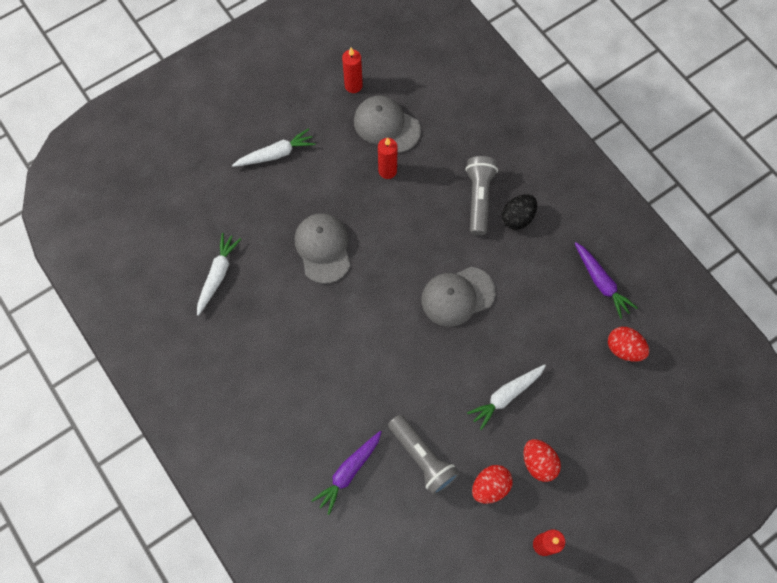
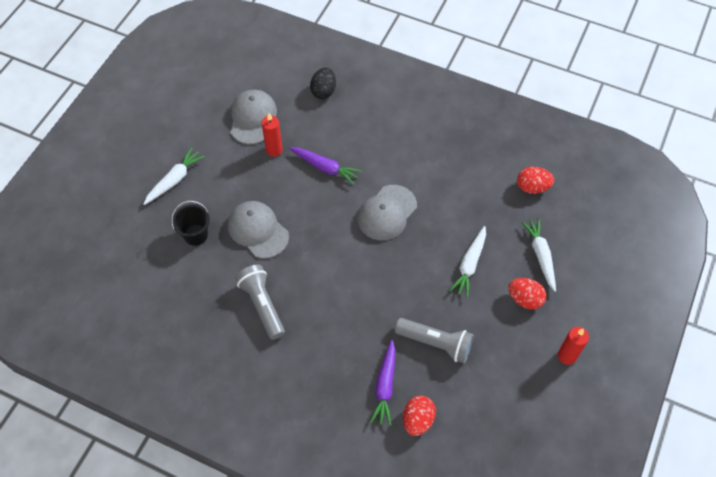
camera: 30 degrees left, 10 degrees down
(218, 275) = (181, 294): white carrot -> white carrot (540, 255)
(263, 222) = (195, 235): none -> black bucket
(353, 85) = (208, 102): red candle -> none
(386, 125) = (253, 118): grey cap -> grey cap turned 90 degrees clockwise
(479, 198) = (358, 136): grey flashlight -> grey flashlight (262, 305)
(490, 486) = (500, 336): red egg -> red egg (417, 420)
(517, 218) = (396, 136): black egg -> black egg (323, 91)
(601, 283) = (486, 150): purple carrot -> purple carrot (325, 168)

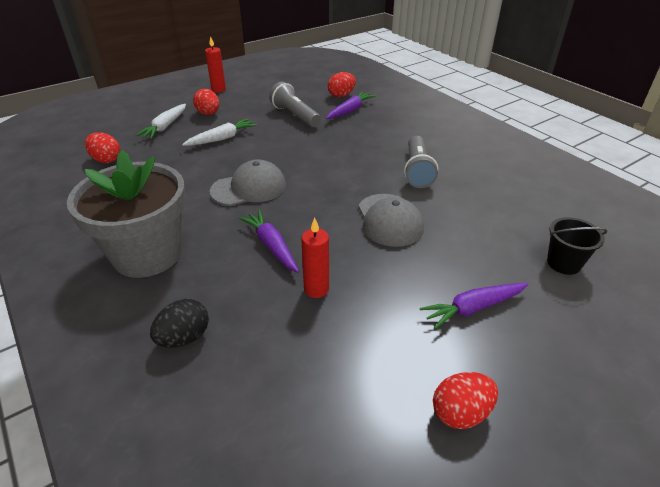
camera: 150 degrees left, 20 degrees down
(166, 118) = (460, 413): none -> red egg
(174, 180) = (473, 308): white carrot -> purple carrot
(195, 235) = (464, 241): black bucket -> black bucket (563, 263)
(253, 118) = (316, 345): grey cap -> none
(397, 125) = (147, 254): none -> grey flower pot

